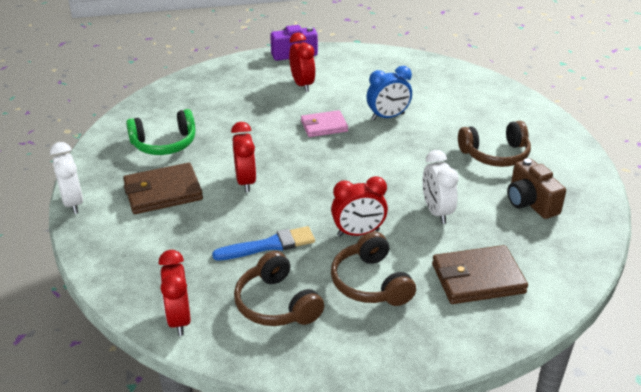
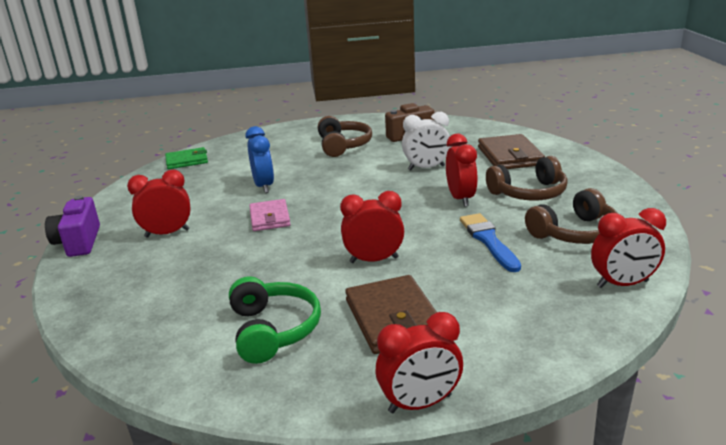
camera: 85 degrees left, 10 degrees down
(73, 203) = (420, 403): white clock -> red clock
(444, 71) = (187, 161): none -> green wallet

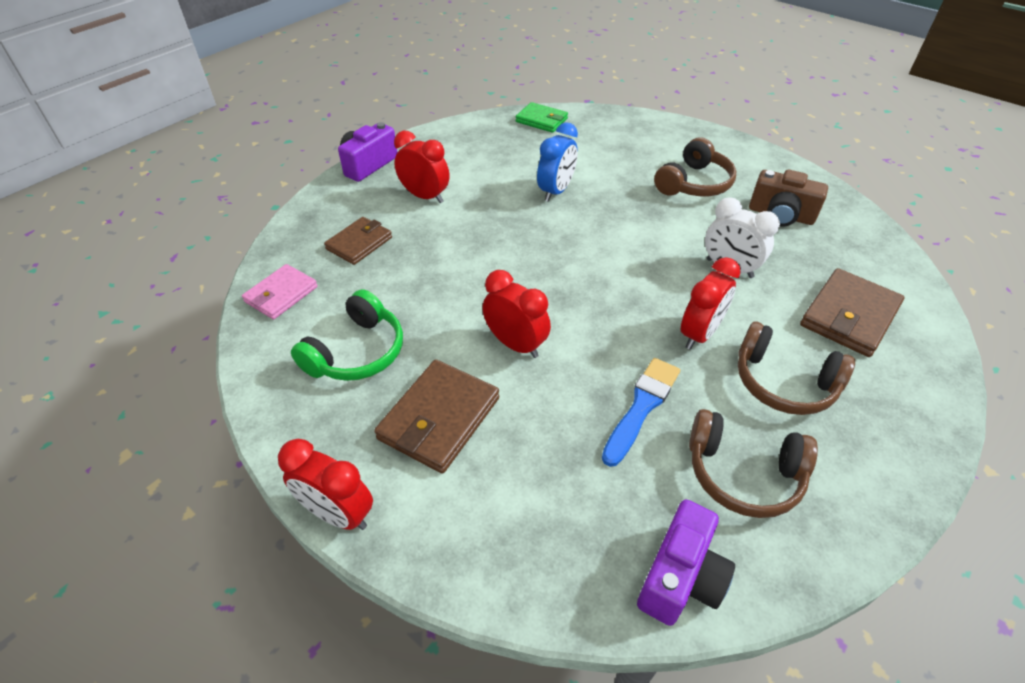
camera: 45 degrees right, 20 degrees up
(159, 282) = (359, 243): none -> brown wallet
(270, 218) = (510, 233): pink wallet -> pink wallet (281, 294)
(622, 284) = (680, 577): red clock -> purple camera

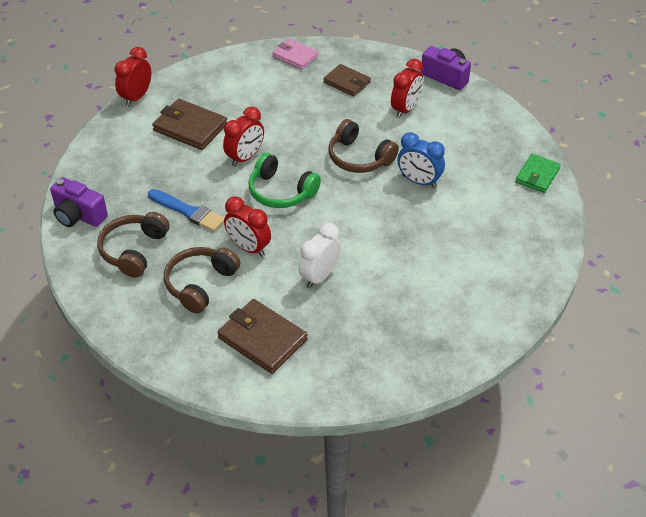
camera: 90 degrees right, 0 degrees up
(357, 352) = (243, 92): green headphones -> green headphones (281, 192)
(694, 183) = (440, 272): brown headphones -> brown headphones (359, 158)
(780, 215) = (394, 325): brown camera -> none

